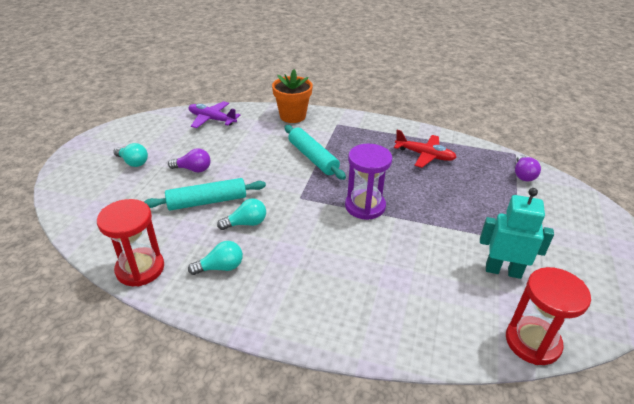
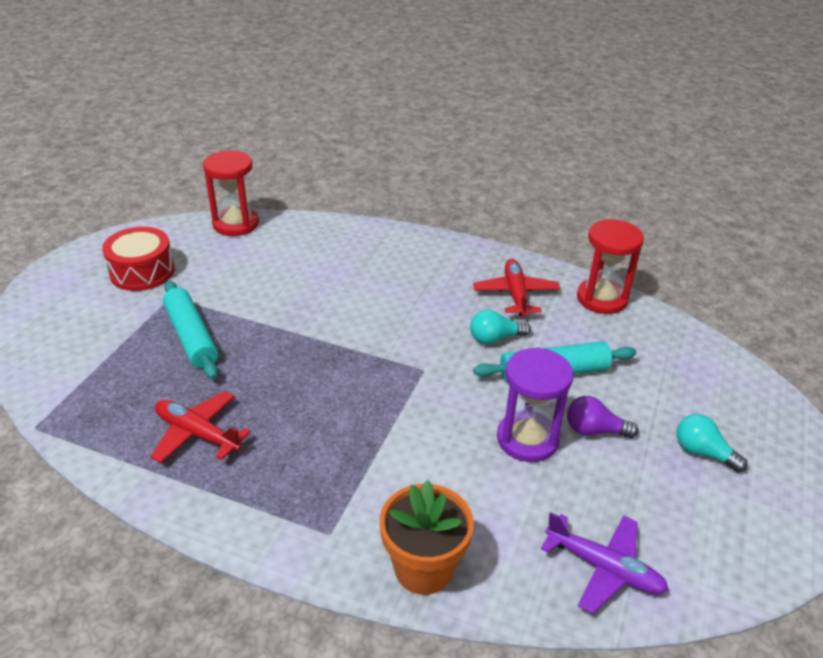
camera: 175 degrees left, 0 degrees up
(220, 267) = (515, 294): turquoise light bulb -> red plane
(313, 158) = (394, 441): turquoise rolling pin -> turquoise rolling pin (191, 337)
(365, 206) = (335, 350): purple hourglass -> purple hourglass (527, 439)
(503, 270) = (214, 271): turquoise robot -> none
(523, 175) = (67, 384): purple light bulb -> none
(566, 265) = (142, 272): none -> red drum

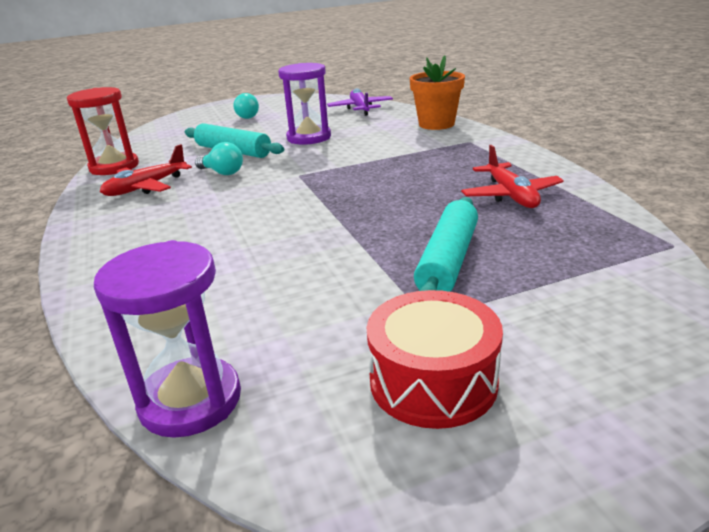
camera: 130 degrees left, 10 degrees down
(236, 224) = (190, 400): red hourglass -> purple hourglass
(594, 430) = (272, 131): purple light bulb -> none

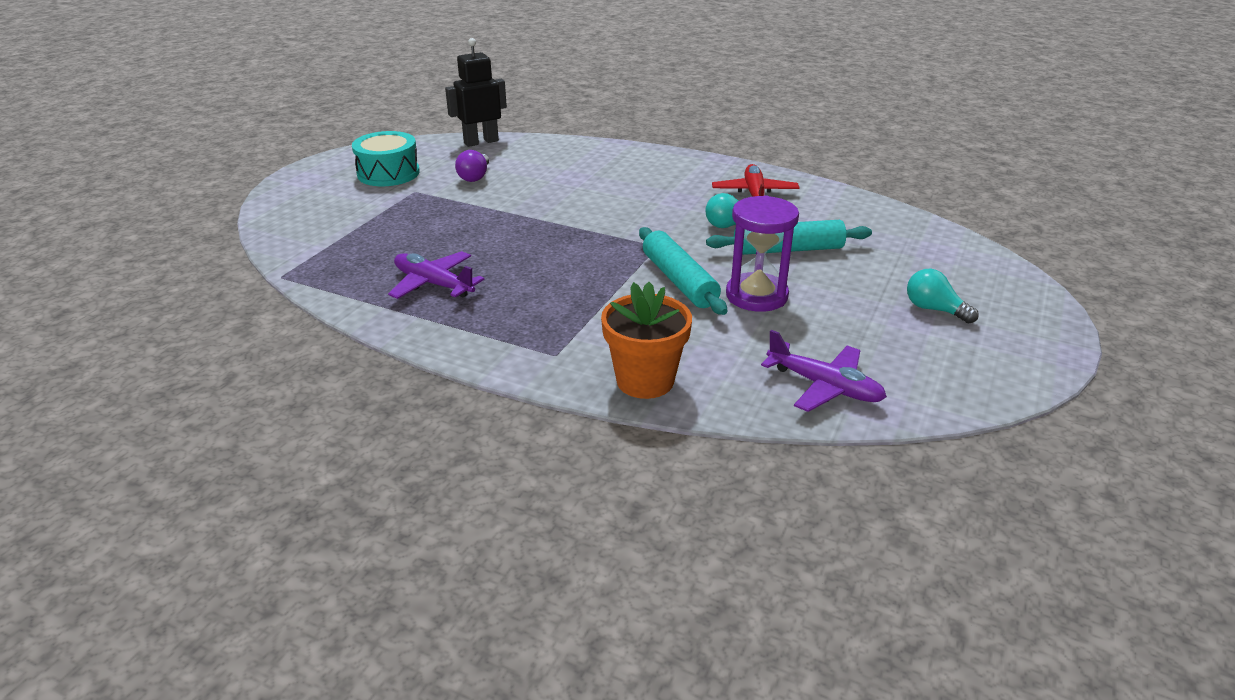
camera: 135 degrees right, 5 degrees up
(114, 167) = (842, 199): red hourglass -> none
(190, 400) = (481, 142): purple hourglass -> black robot
(319, 310) = (475, 177): none -> purple light bulb
(433, 381) = (388, 173): red drum -> turquoise drum
(448, 261) = (432, 218): turquoise rolling pin -> turquoise rolling pin (679, 281)
(511, 195) = (433, 284): red plane -> purple plane

